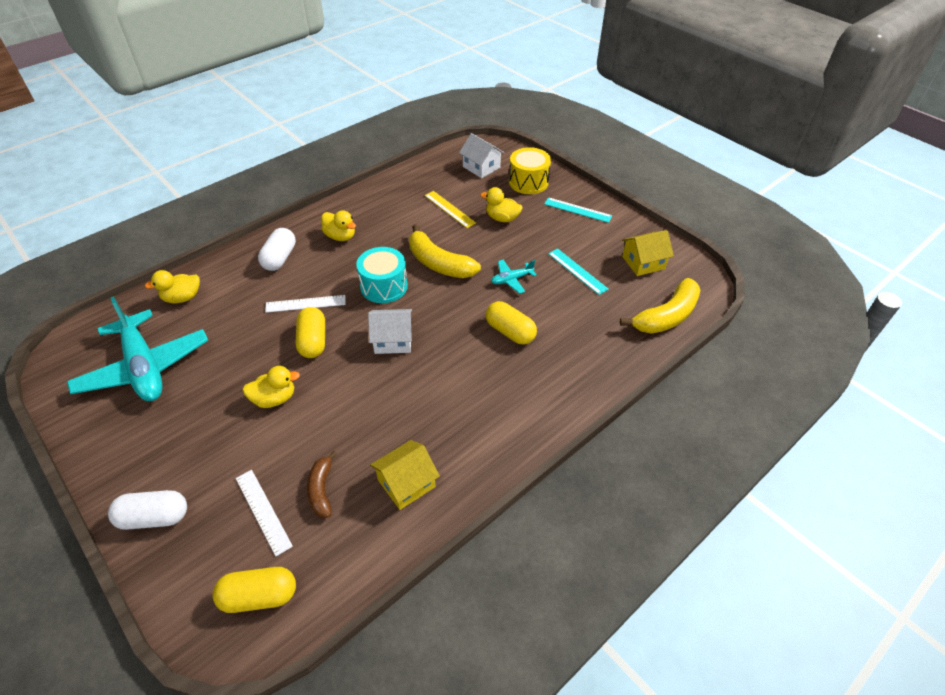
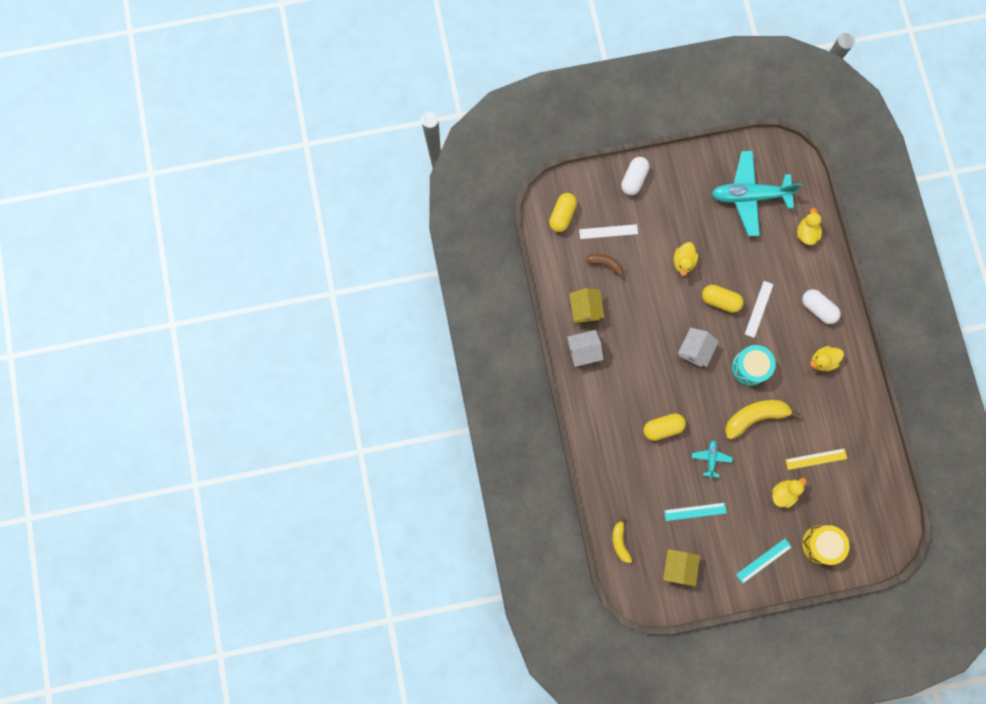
camera: 120 degrees right, 30 degrees up
(481, 167) = (862, 517): white house -> white house (583, 351)
(666, 316) = (620, 542): yellow banana -> yellow banana, size x0.58

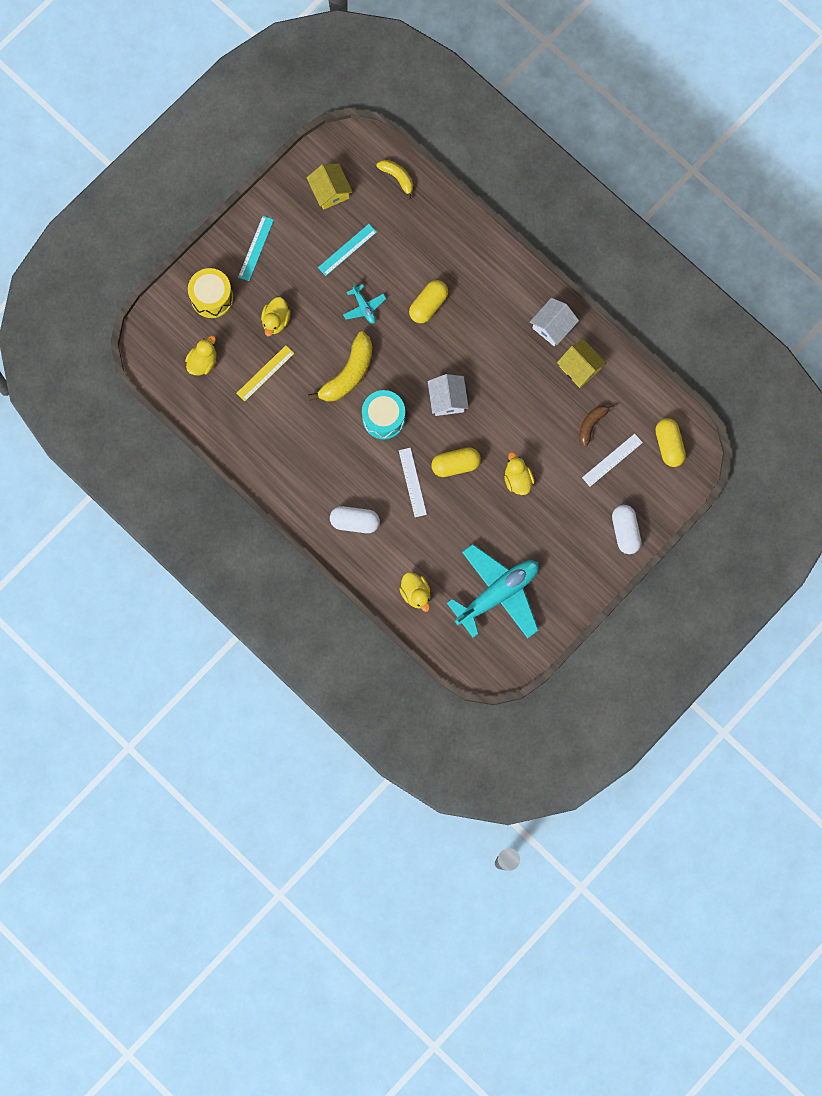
camera: 145 degrees right, 0 degrees up
(605, 264) = (591, 424): brown banana -> brown banana turned 135 degrees clockwise
(822, 361) = (318, 472): yellow duck -> yellow duck (203, 362)

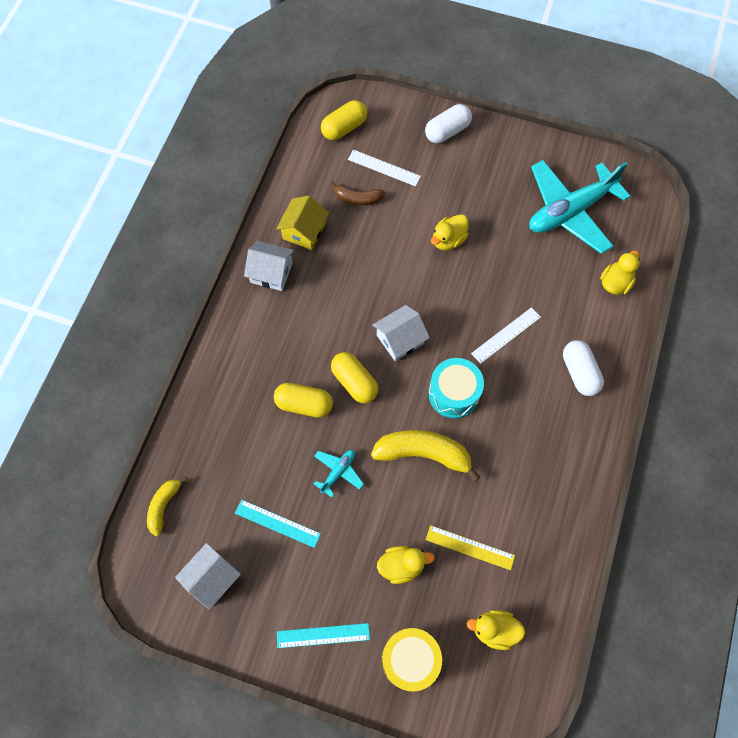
camera: 115 degrees left, 10 degrees down
(330, 191) = (212, 578): yellow house -> white house
(455, 465) = (465, 302): yellow capsule -> yellow capsule (354, 382)
(498, 594) = (570, 211): turquoise plane -> turquoise plane turned 60 degrees counterclockwise

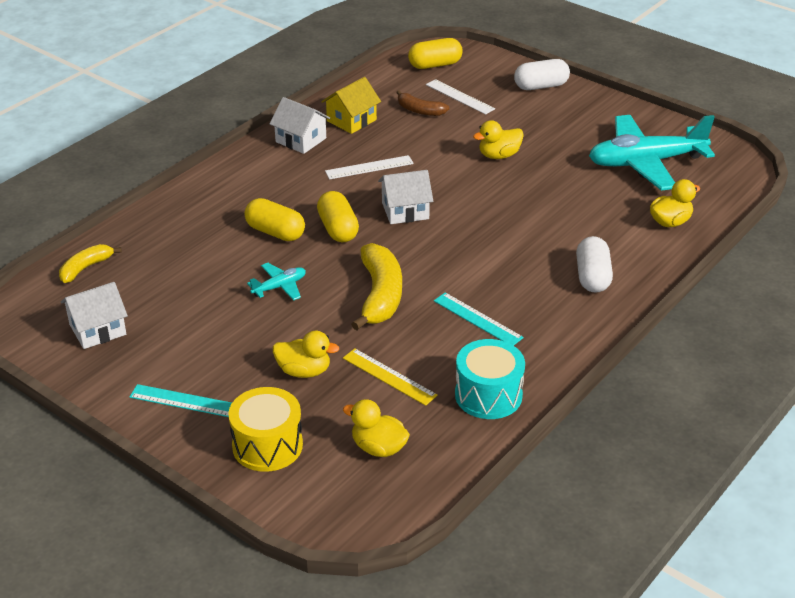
camera: 20 degrees right, 30 degrees down
(277, 523) = (192, 307): turquoise ruler -> turquoise ruler (477, 319)
(423, 454) = (380, 295): yellow banana -> yellow banana turned 60 degrees clockwise
(454, 394) = (440, 260): turquoise drum -> turquoise drum (488, 395)
(506, 335) = (523, 232): white ruler -> white ruler (369, 167)

